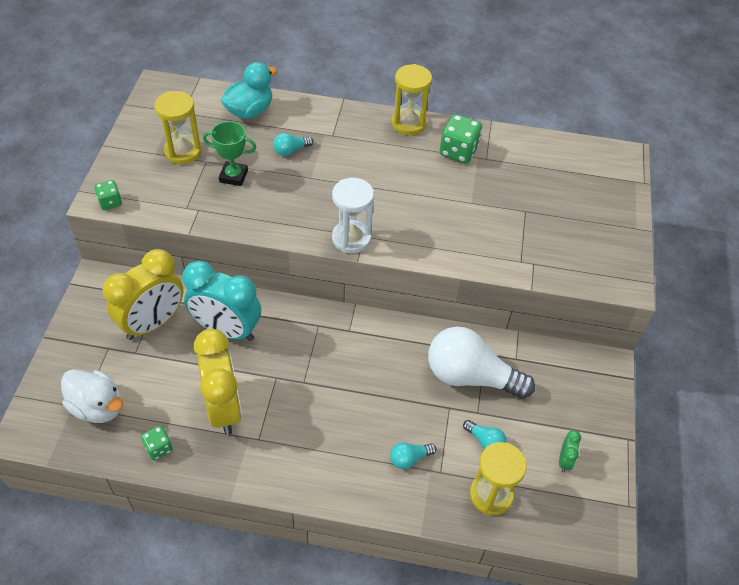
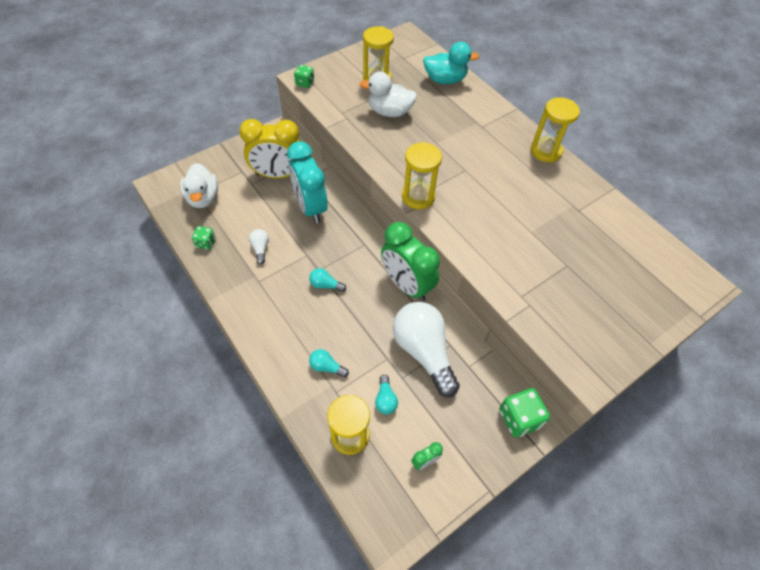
camera: 45 degrees right, 5 degrees up
(224, 408) = (260, 249): yellow clock -> white light bulb
(233, 176) = (389, 112): green trophy -> white duck
(291, 150) = (443, 118): turquoise light bulb -> turquoise light bulb (325, 285)
(351, 238) = (418, 197): white hourglass -> yellow hourglass
(395, 332) = (406, 285): none -> green clock
(458, 151) = (562, 192): green dice -> green dice (519, 418)

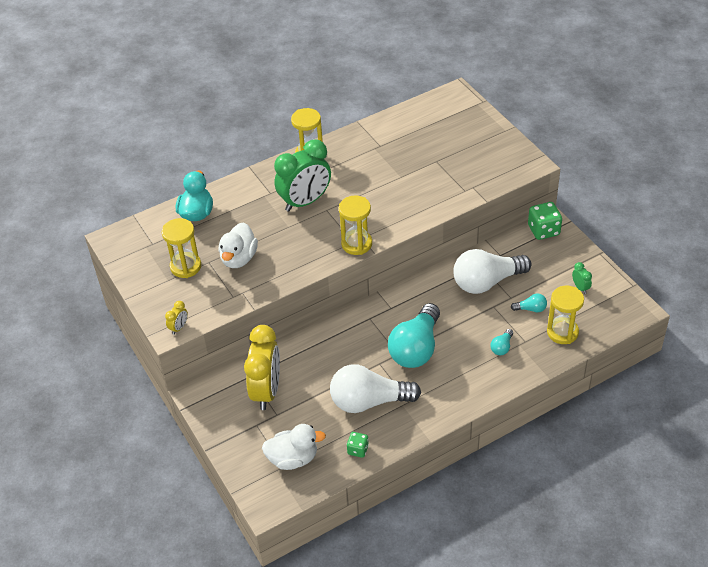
camera: 80 degrees left, 10 degrees down
(260, 249) = (369, 401): white light bulb -> white light bulb, size x2.38
(305, 83) = (179, 328): green dice -> yellow clock
(310, 207) = (318, 361): turquoise clock -> none
(325, 285) = (416, 348): turquoise light bulb -> turquoise light bulb, size x2.38
(406, 285) = (418, 289): green clock -> green clock (305, 202)

